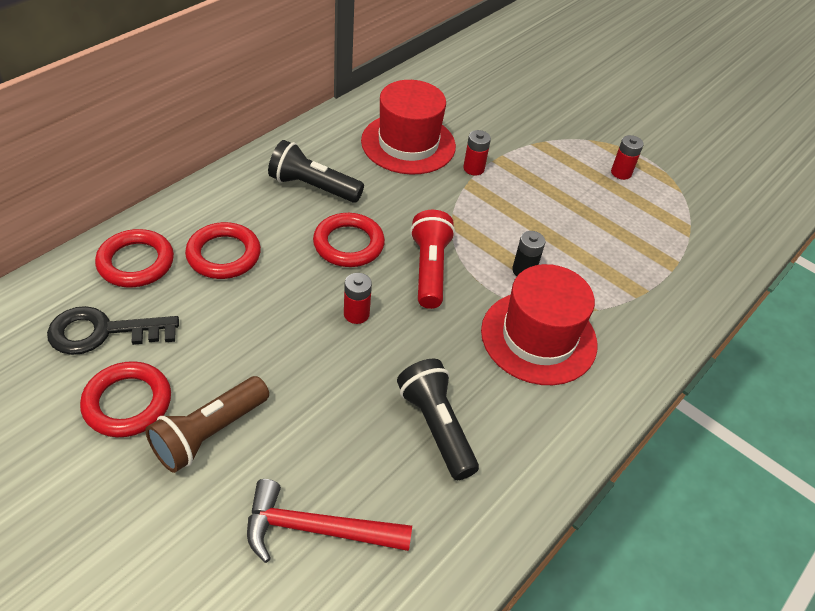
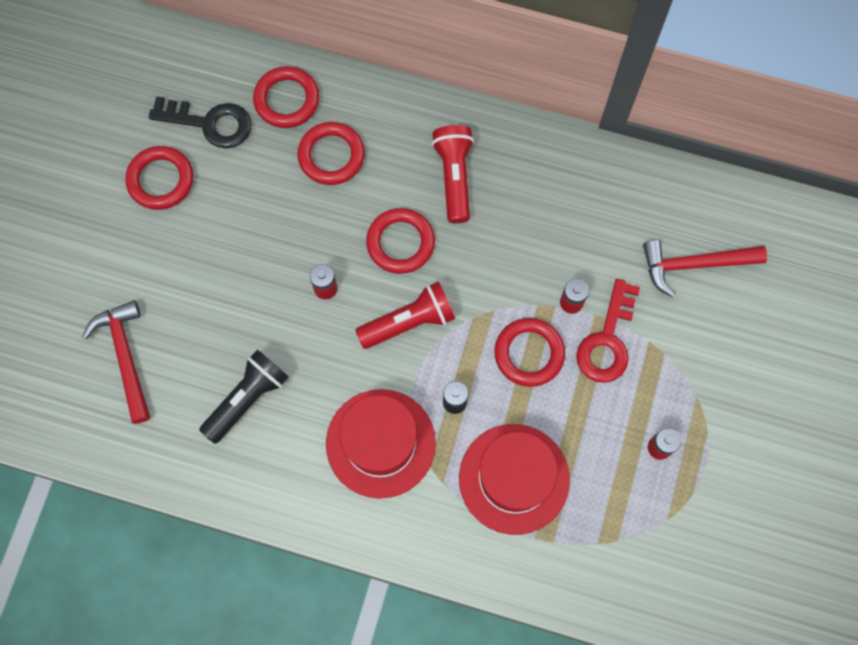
camera: 70 degrees right, 25 degrees up
(102, 332) = (210, 123): black key -> black key turned 135 degrees clockwise
(209, 433) = (163, 247): brown flashlight -> none
(313, 187) = (454, 177): black flashlight -> red flashlight
(408, 143) = (570, 227): red hat -> red hat (514, 479)
(482, 99) = (694, 264): none -> red hammer
(504, 209) = (529, 353): none -> red ring
(518, 163) = (607, 340): none -> red key

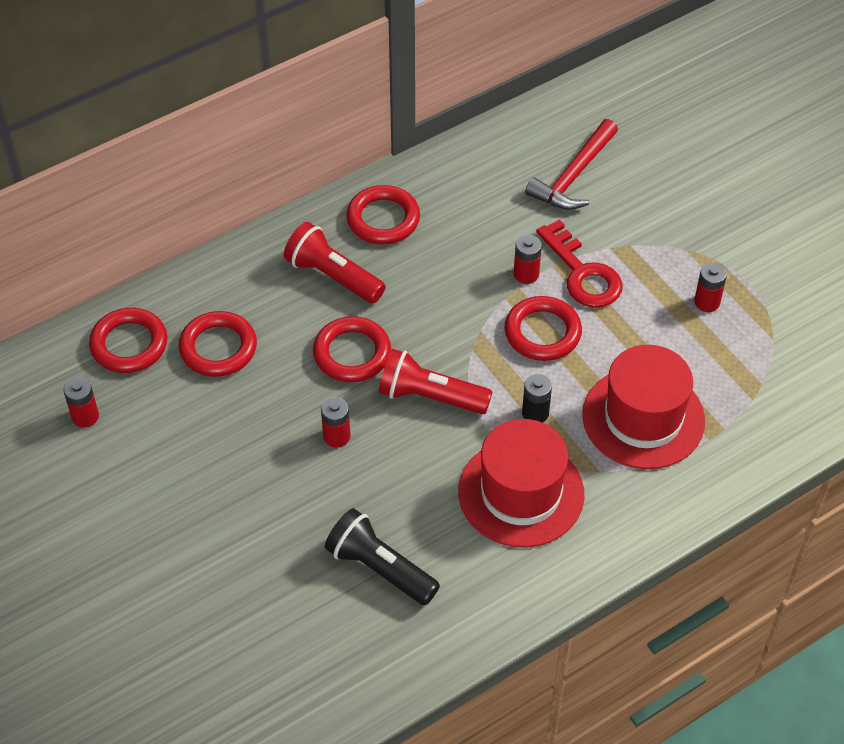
camera: 50 degrees left, 20 degrees down
(125, 357) = (239, 641): red hammer -> none
(161, 180) = (96, 493): red ring -> red ring (383, 219)
(210, 123) = (85, 416): black key -> red battery
(247, 399) = (380, 568): black flashlight -> black flashlight turned 45 degrees counterclockwise
(409, 322) = (430, 396): red flashlight -> red flashlight turned 90 degrees counterclockwise

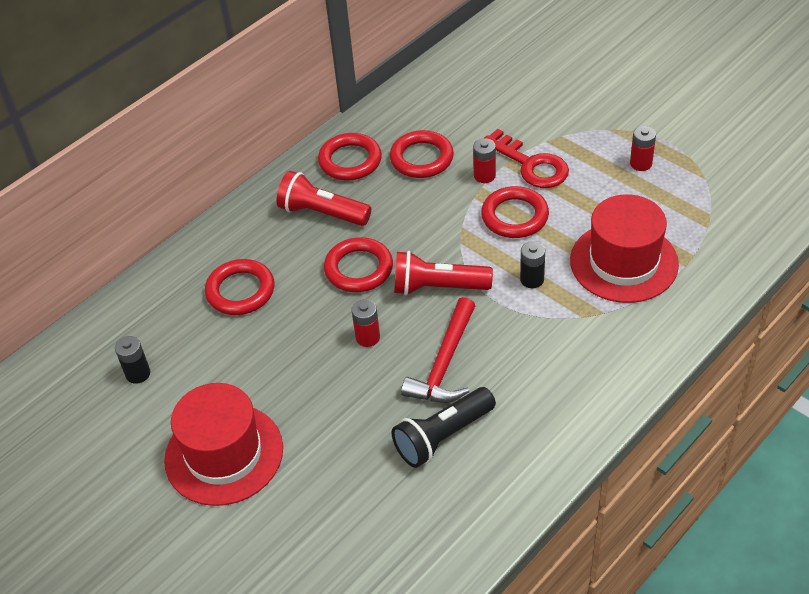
camera: 10 degrees left, 5 degrees down
(85, 416) = (138, 374): red battery -> black battery
(129, 344) = (160, 306): red ring -> red ring (421, 158)
(380, 568) = (443, 436): black flashlight -> black flashlight turned 60 degrees counterclockwise
(521, 493) = (543, 345): red hat -> red hat (224, 454)
(573, 176) = (496, 95): red hammer -> red hammer (444, 363)

